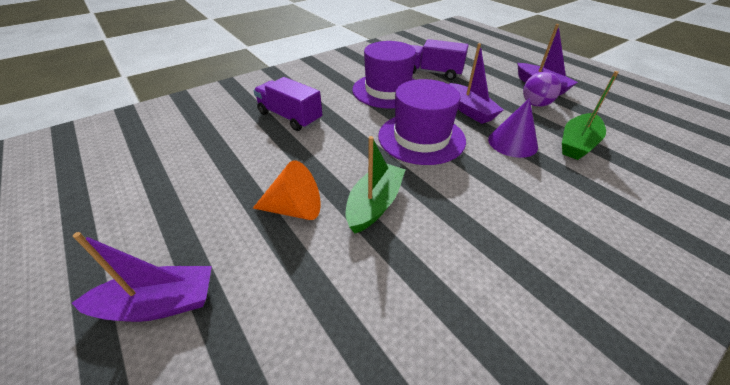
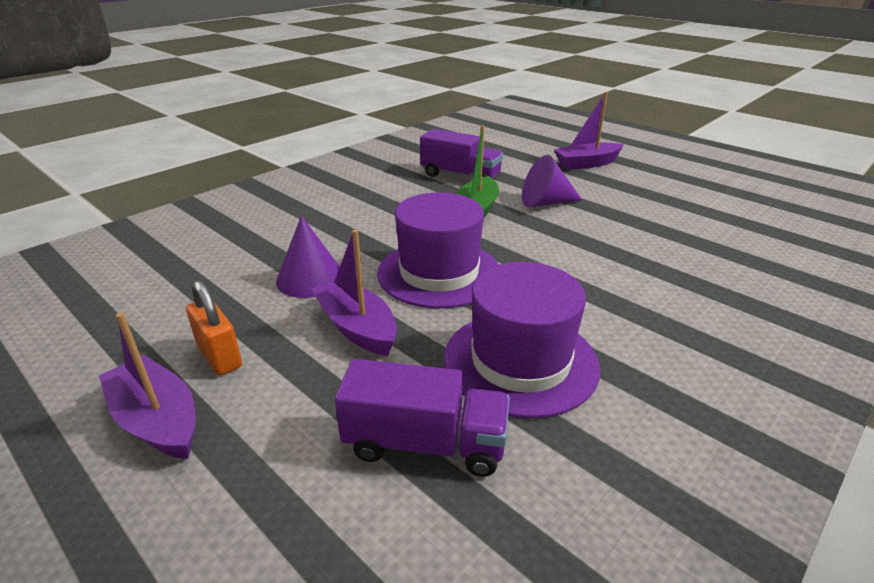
camera: 170 degrees right, 10 degrees down
(290, 117) = (648, 284): purple truck -> purple truck (460, 176)
(295, 209) = (545, 202): orange cone -> purple cone
(535, 104) = (220, 356): purple ball -> orange padlock
(577, 144) = (216, 286): green boat -> none

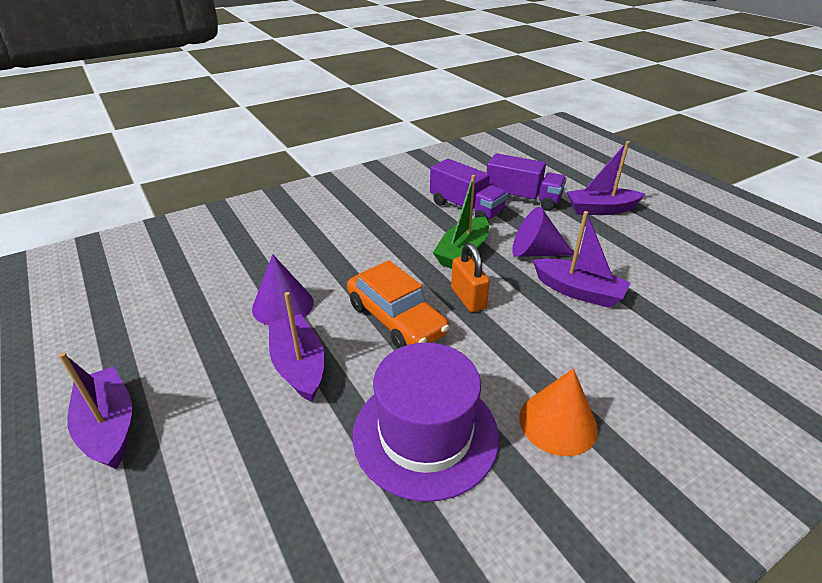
camera: 15 degrees right, 5 degrees up
(220, 356) = (178, 373): orange padlock -> orange padlock (468, 298)
(425, 443) = (303, 502): purple truck -> purple truck (522, 198)
(439, 273) = (396, 319): purple hat -> orange car
(601, 227) = (578, 291): none -> purple boat
(640, 330) = (558, 422): none -> orange cone

